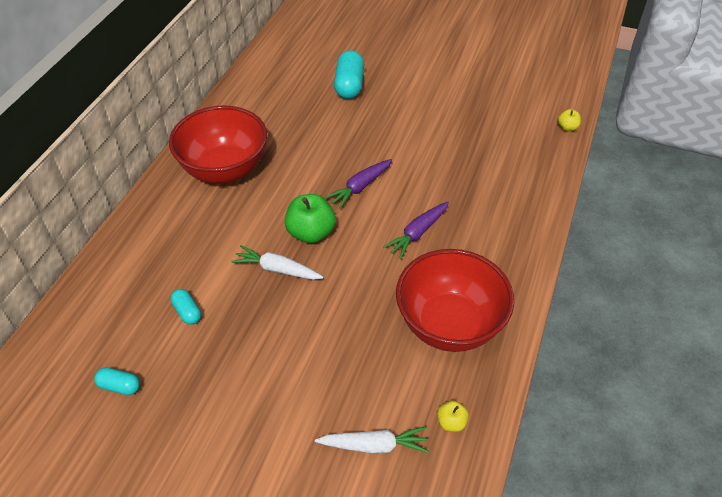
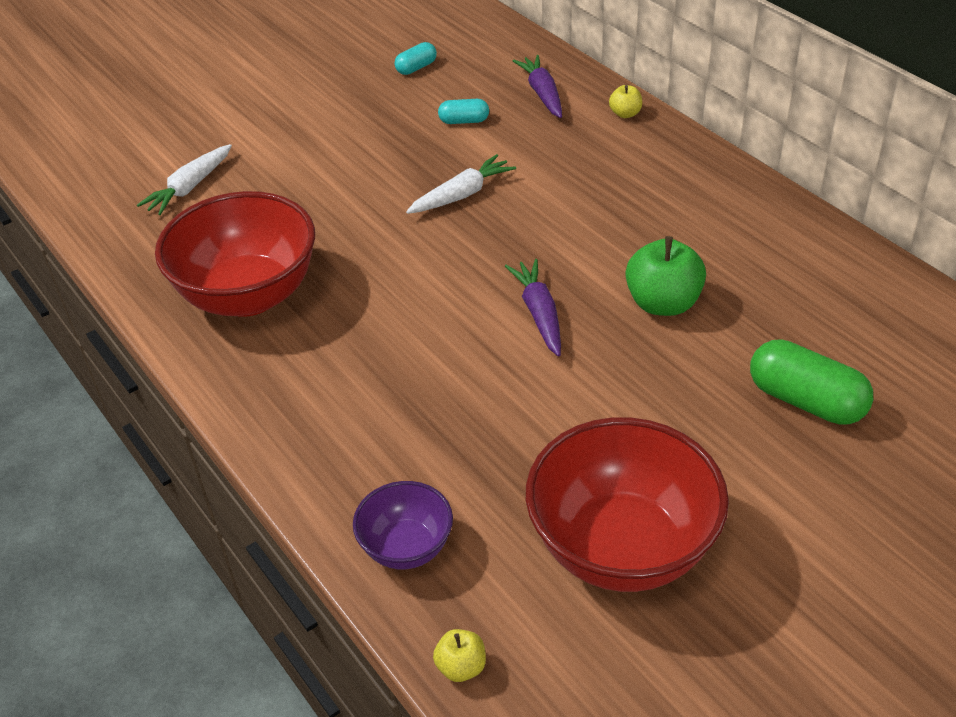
camera: 125 degrees right, 5 degrees down
(224, 169) = (678, 202): red bowl -> red bowl (622, 548)
(311, 233) = (494, 239): green apple -> green apple (663, 303)
(349, 85) = (806, 401): turquoise capsule -> green capsule
(418, 233) = (404, 332): purple carrot -> purple carrot (542, 94)
(451, 422) = (149, 244): yellow apple -> yellow apple (625, 114)
(537, 166) = (406, 547): none -> purple bowl

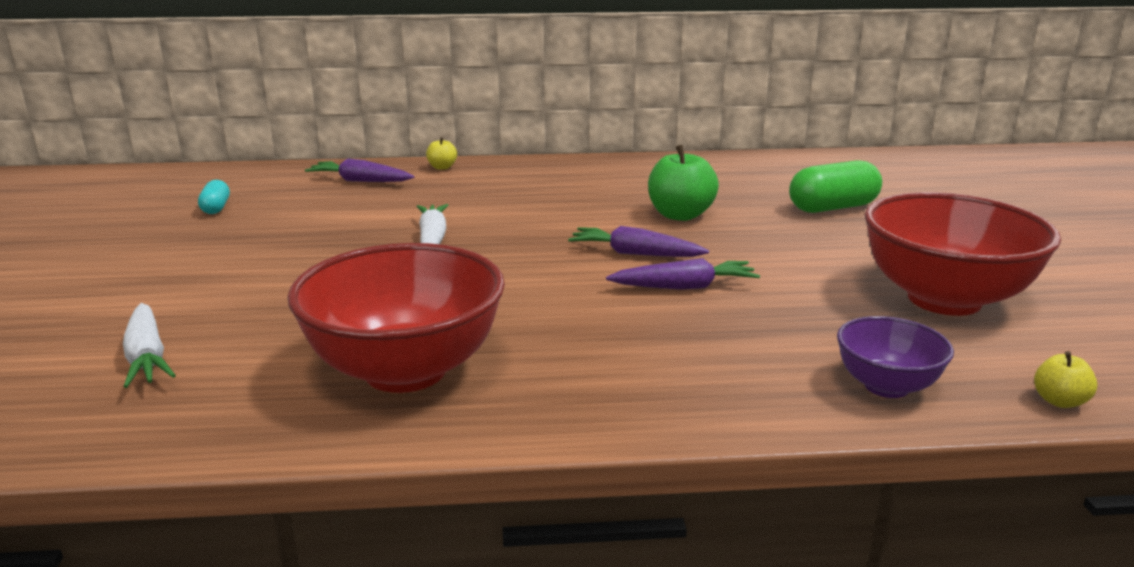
camera: 60 degrees left, 20 degrees down
(464, 121) = (334, 212): turquoise capsule -> none
(496, 369) = (684, 287): none -> purple carrot

